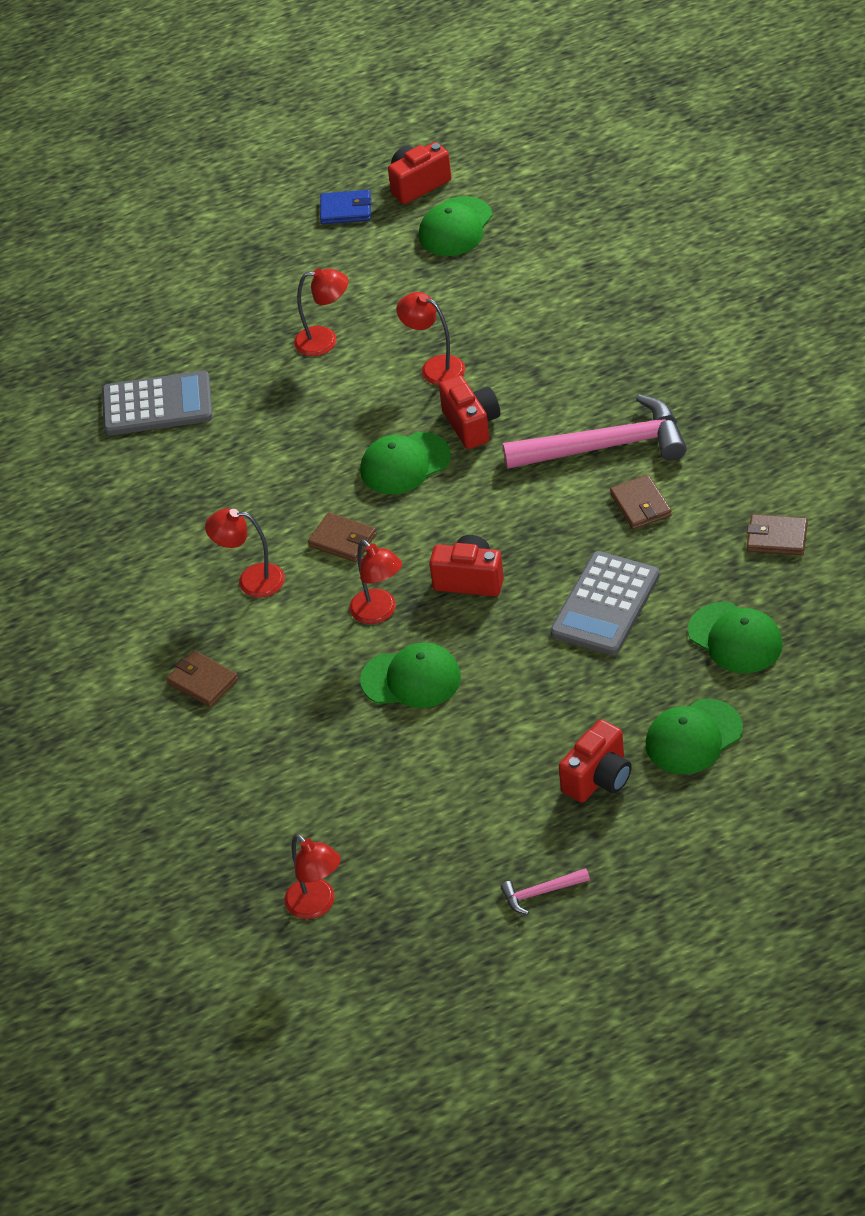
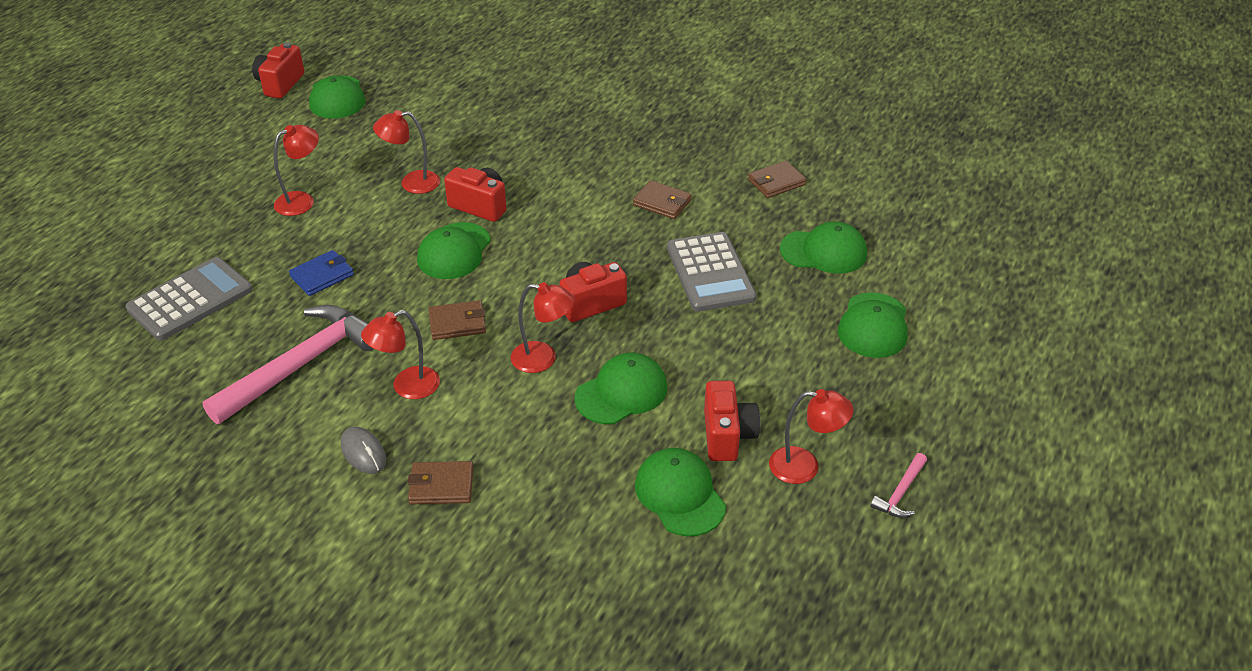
camera: 45 degrees left, 5 degrees down
(172, 621) = (363, 452): none -> grey mouse
(317, 905) = (738, 612): red lamp -> red lamp (805, 467)
(346, 210) = (235, 117): blue wallet -> blue wallet (322, 275)
(368, 792) = (680, 495): none -> green cap
(598, 778) = (843, 387): red camera -> red camera (727, 435)
(605, 446) = (595, 179): pink hammer -> pink hammer (300, 365)

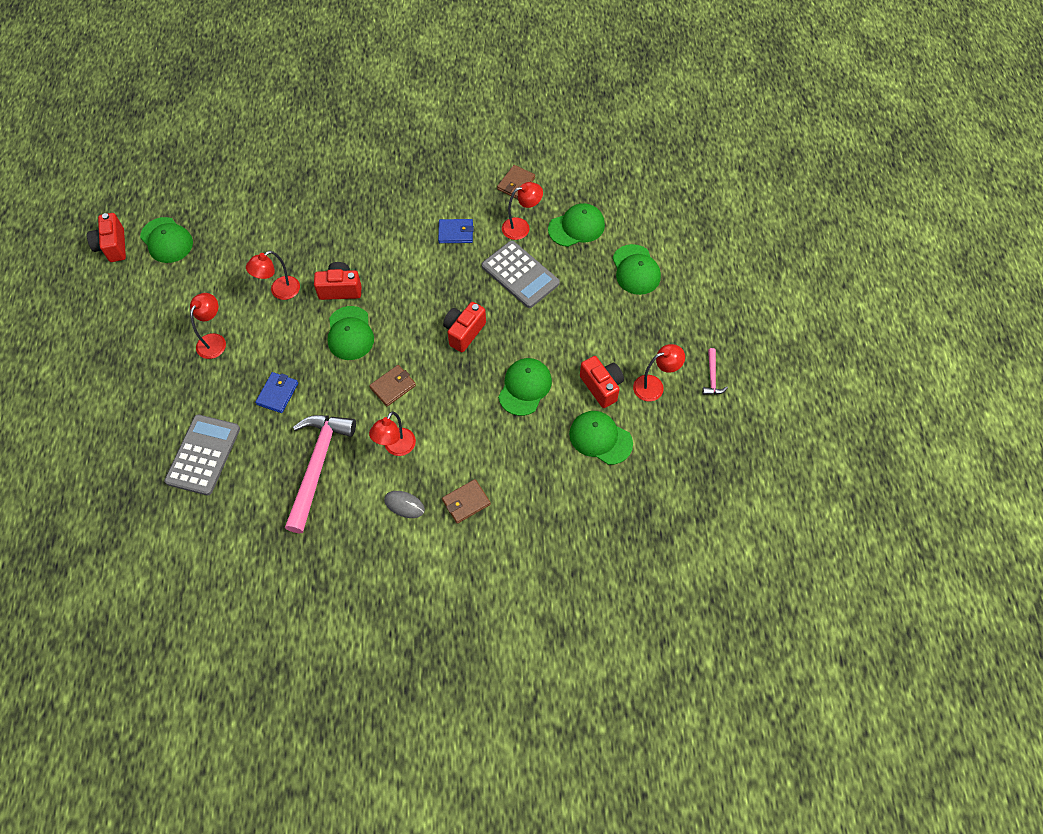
camera: 30 degrees left, 20 degrees up
(543, 359) = (463, 386): red lamp -> red lamp (521, 227)
(662, 202) = (456, 232): brown wallet -> blue wallet

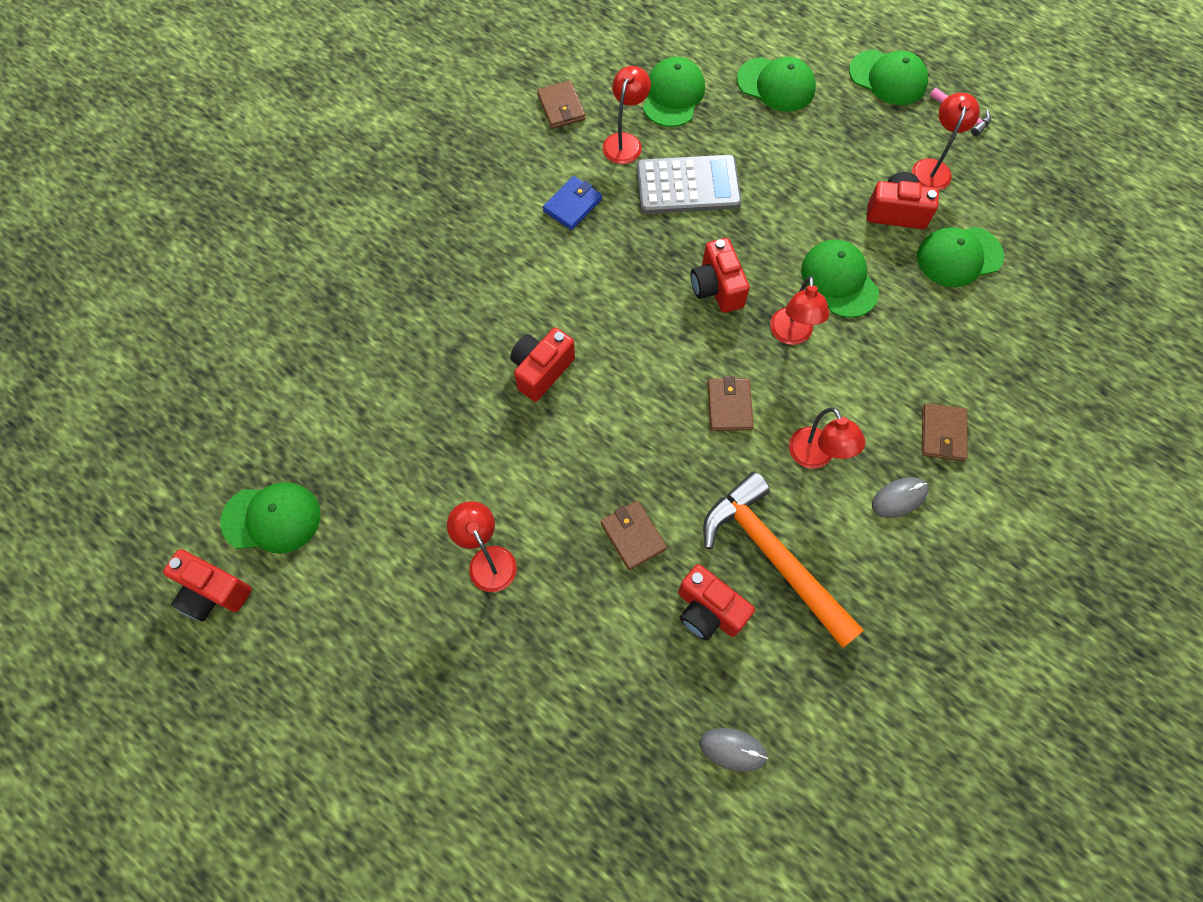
camera: 50 degrees left, 5 degrees up
(193, 515) = (733, 749): none -> grey mouse
(203, 455) = (651, 681): grey calculator -> none
(262, 455) = (708, 611): none -> red camera
(277, 393) = (633, 536): blue wallet -> brown wallet
(280, 291) = (482, 437): red lamp -> red lamp (791, 335)
(317, 466) = (773, 557): pink hammer -> orange hammer
(350, 333) = (615, 401): green cap -> green cap (888, 78)

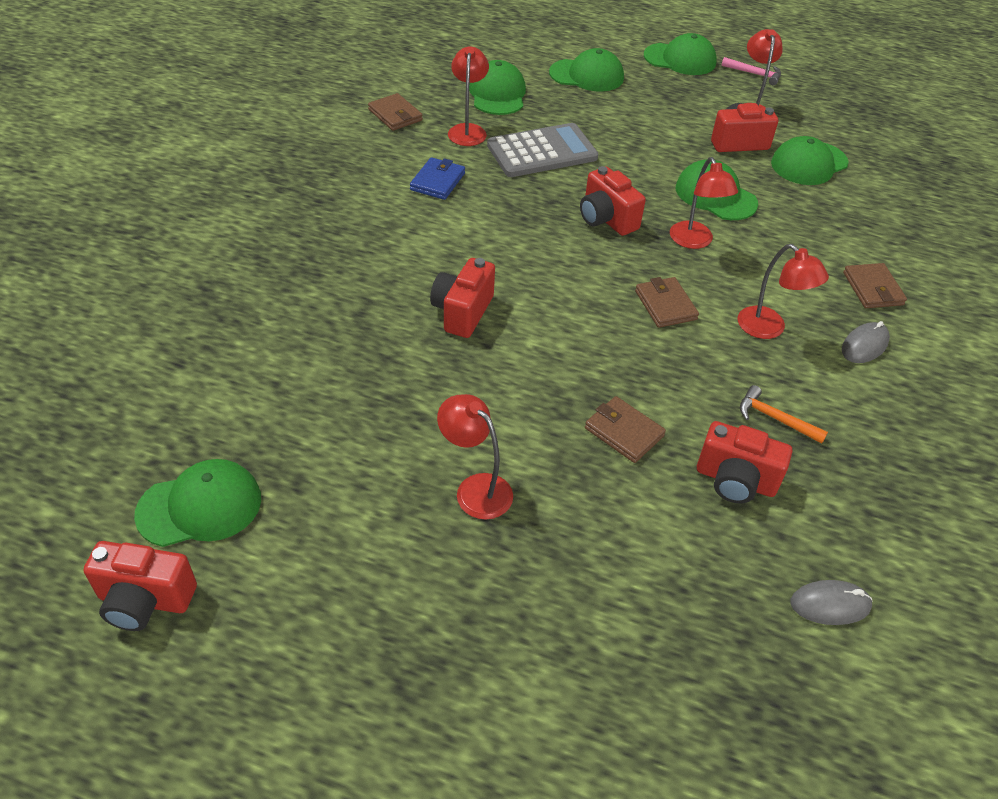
camera: 20 degrees left, 20 degrees down
(773, 557) = (775, 418): orange hammer -> orange hammer, size x0.43

